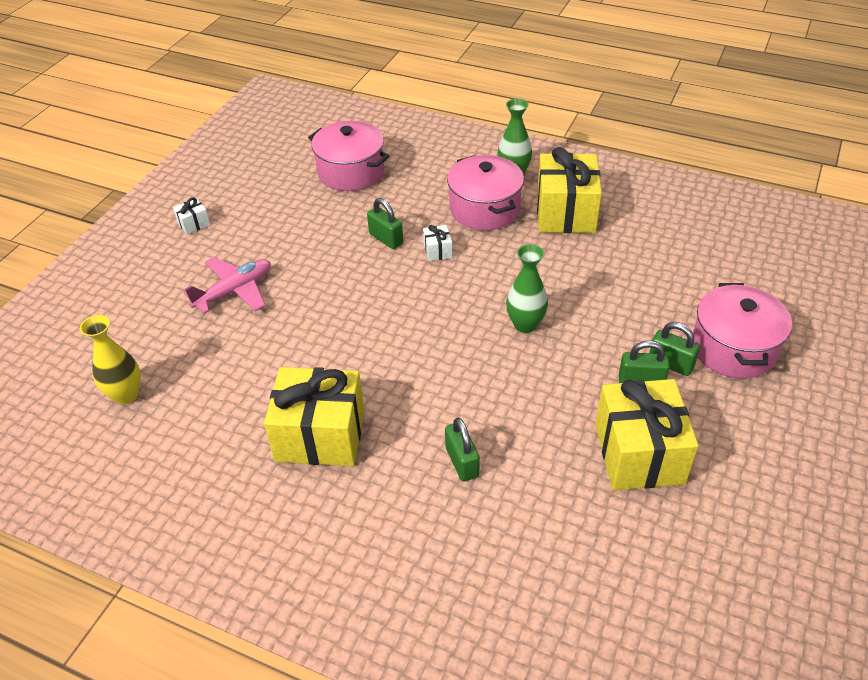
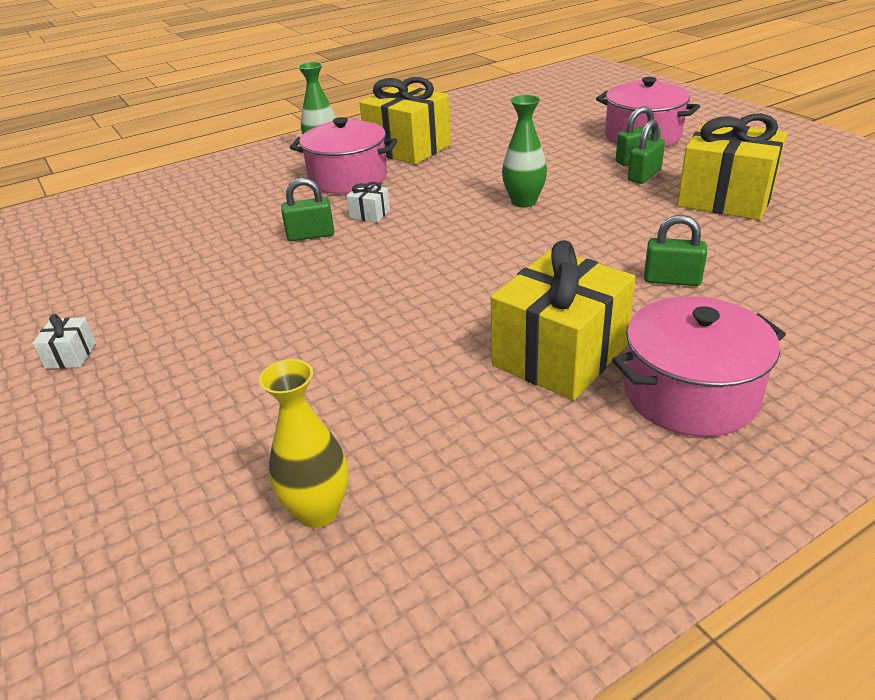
camera: 55 degrees left, 10 degrees down
(234, 291) = (246, 355): pink plane -> none
(351, 172) = (176, 227): pink pot -> pink pot (690, 394)

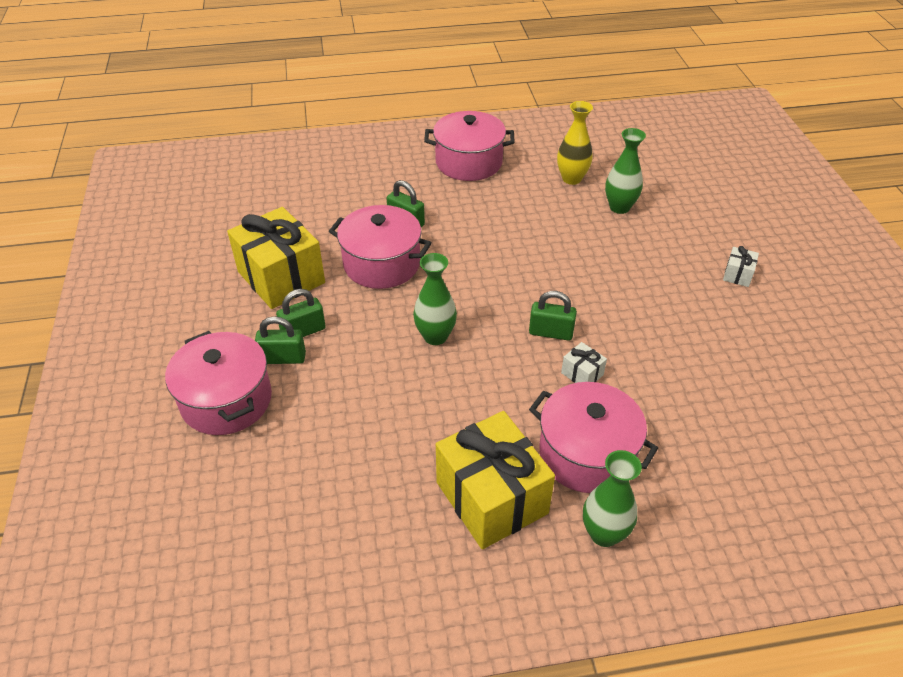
camera: 160 degrees left, 10 degrees up
(71, 355) = (830, 293): white gift -> white gift (737, 275)
(311, 235) = (645, 363): green padlock -> green padlock (551, 332)
(318, 511) = (666, 166): yellow vase -> yellow vase (571, 179)
(387, 391) = (619, 207): none -> green vase
(560, 355) = (514, 198): yellow gift -> none
(643, 234) = (382, 264): none -> pink pot

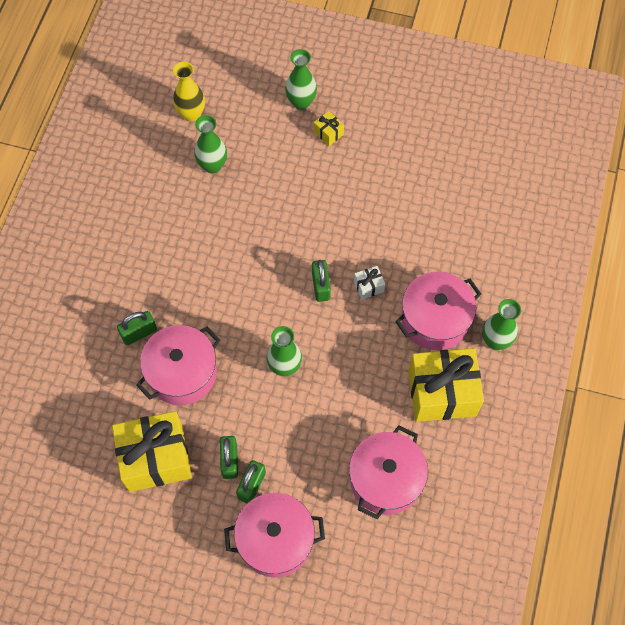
camera: 65 degrees left, 20 degrees up
(469, 162) = (85, 247): pink pot -> pink pot (385, 479)
(551, 332) = (321, 286): green padlock -> green padlock turned 45 degrees counterclockwise
(571, 179) = (156, 180): yellow vase -> yellow vase (191, 114)
(737, 275) = (328, 133): white gift -> yellow gift
(752, 242) = (301, 102): none -> green vase

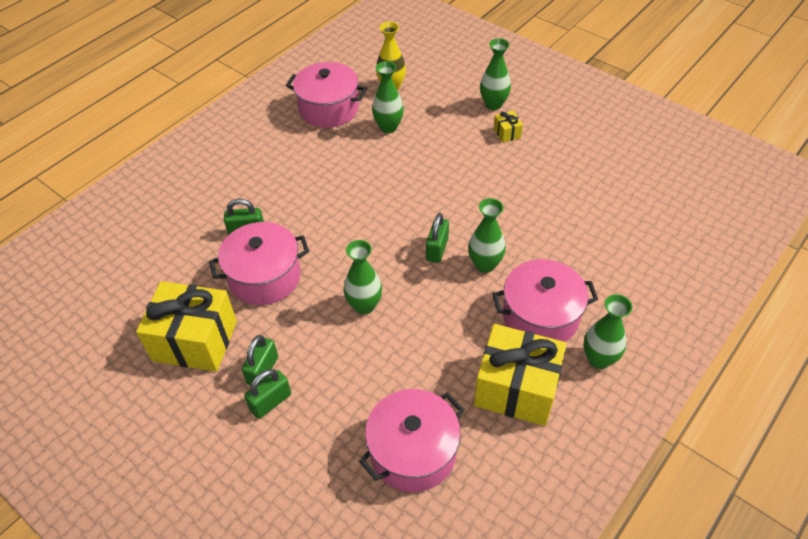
camera: 25 degrees right, 15 degrees down
(275, 540) = (263, 466): pink pot -> pink pot (329, 109)
(368, 286) = (485, 265): white gift -> green vase

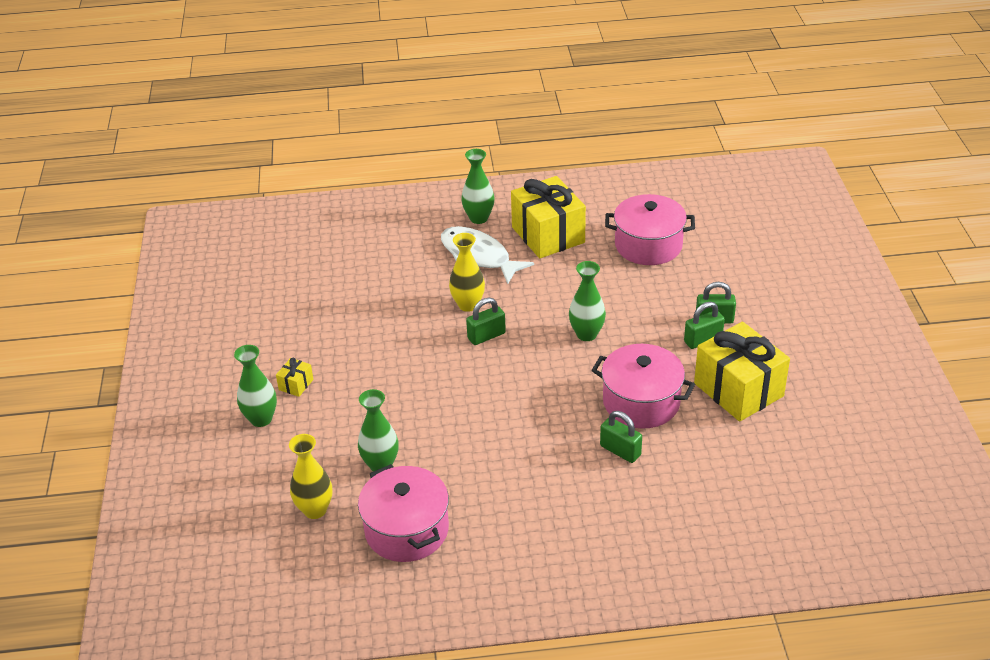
camera: 135 degrees left, 10 degrees down
(485, 265) = (468, 305): green vase -> yellow vase
(540, 316) = (478, 256): pink pot -> white fish

